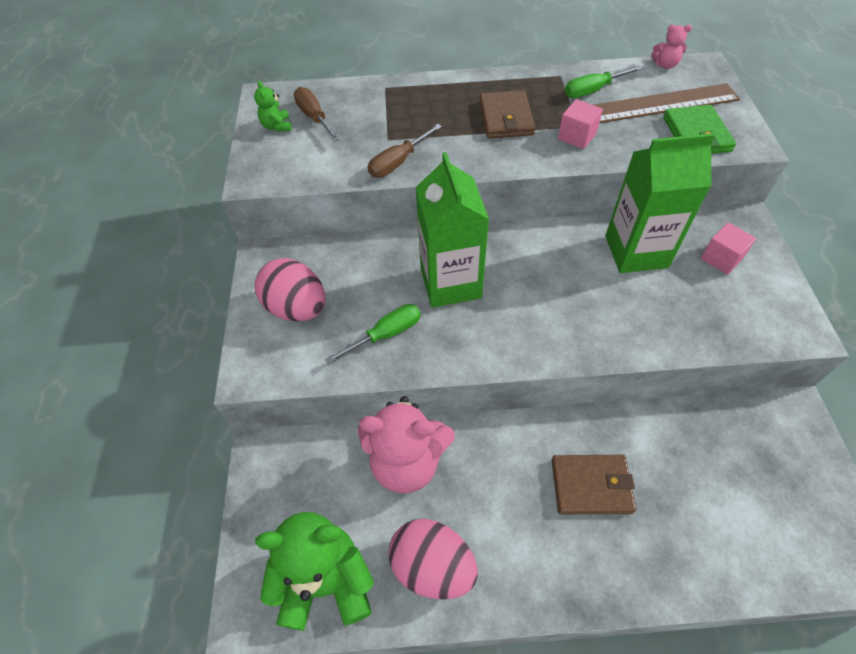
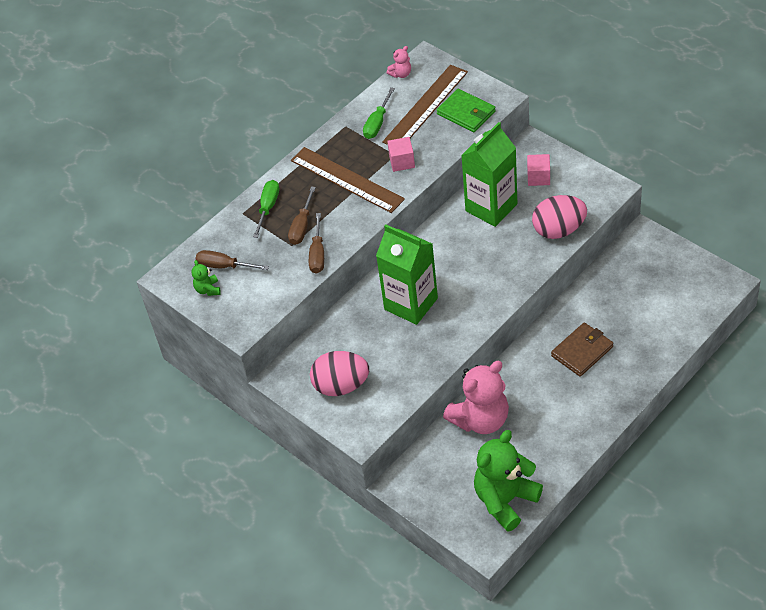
camera: 40 degrees left, 5 degrees down
(277, 126) = (208, 289): green teddy bear -> green teddy bear turned 45 degrees clockwise
(386, 334) = (409, 357): green screwdriver -> green screwdriver (268, 207)
(416, 130) = (302, 227): none -> brown screwdriver
(432, 566) = (547, 449): pink egg -> pink egg (559, 230)
(506, 118) = (347, 179): brown wallet -> brown ruler

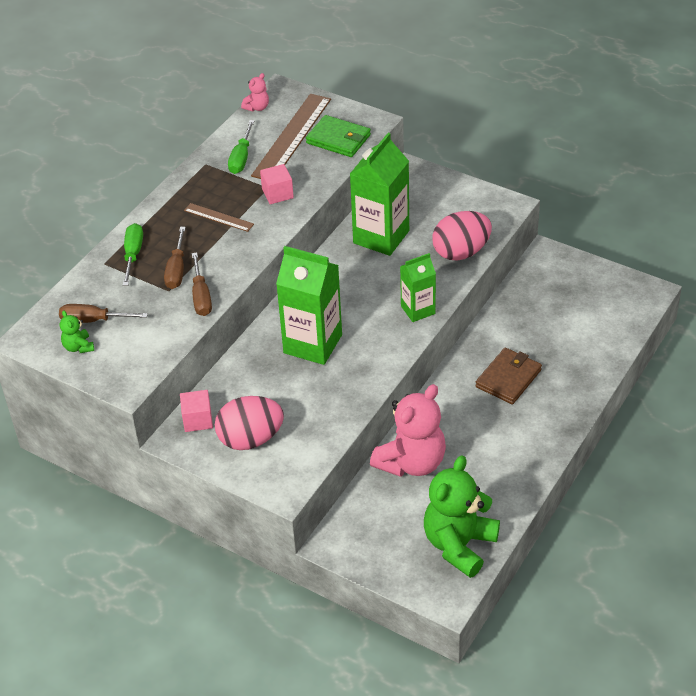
camera: 15 degrees left, 5 degrees down
(347, 179) = (218, 217): brown ruler -> brown ruler, size x0.50
(508, 282) = (418, 310): none -> green carton
(538, 177) = (426, 202): pink cube -> pink cube (197, 420)

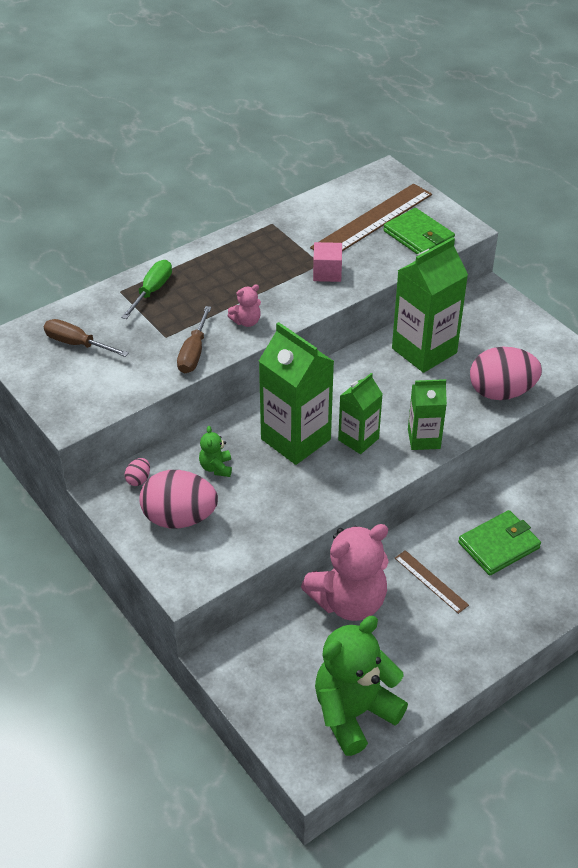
camera: 20 degrees right, 0 degrees up
(78, 347) = (47, 366): green teddy bear -> green teddy bear (216, 467)
(176, 270) = (185, 319): brown screwdriver -> none
(197, 420) = (138, 479): pink cube -> pink egg
(218, 217) = (255, 279): brown ruler -> brown ruler (431, 581)
(241, 158) = (310, 228): green screwdriver -> none
(257, 107) = (353, 183): pink teddy bear -> pink teddy bear (246, 321)
(365, 327) = (358, 439): none -> green carton
(508, 378) = (499, 545): brown wallet -> green wallet

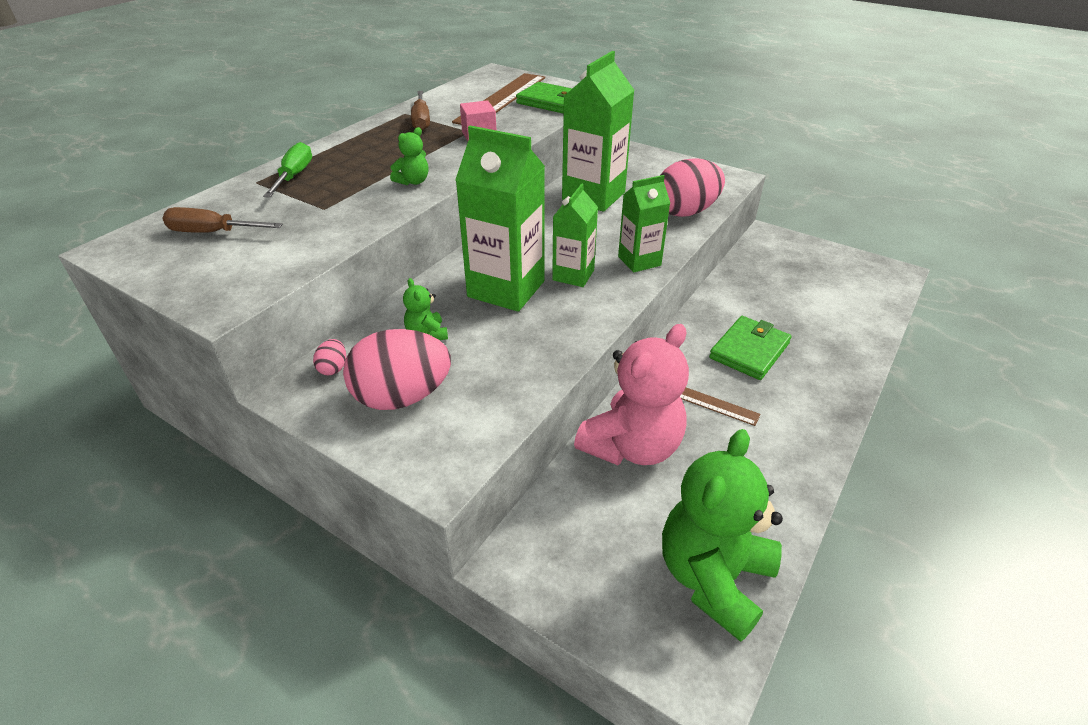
camera: 20 degrees left, 5 degrees down
(193, 353) = (363, 216): brown screwdriver -> brown screwdriver (421, 121)
(246, 321) = (413, 181): pink teddy bear -> green teddy bear

